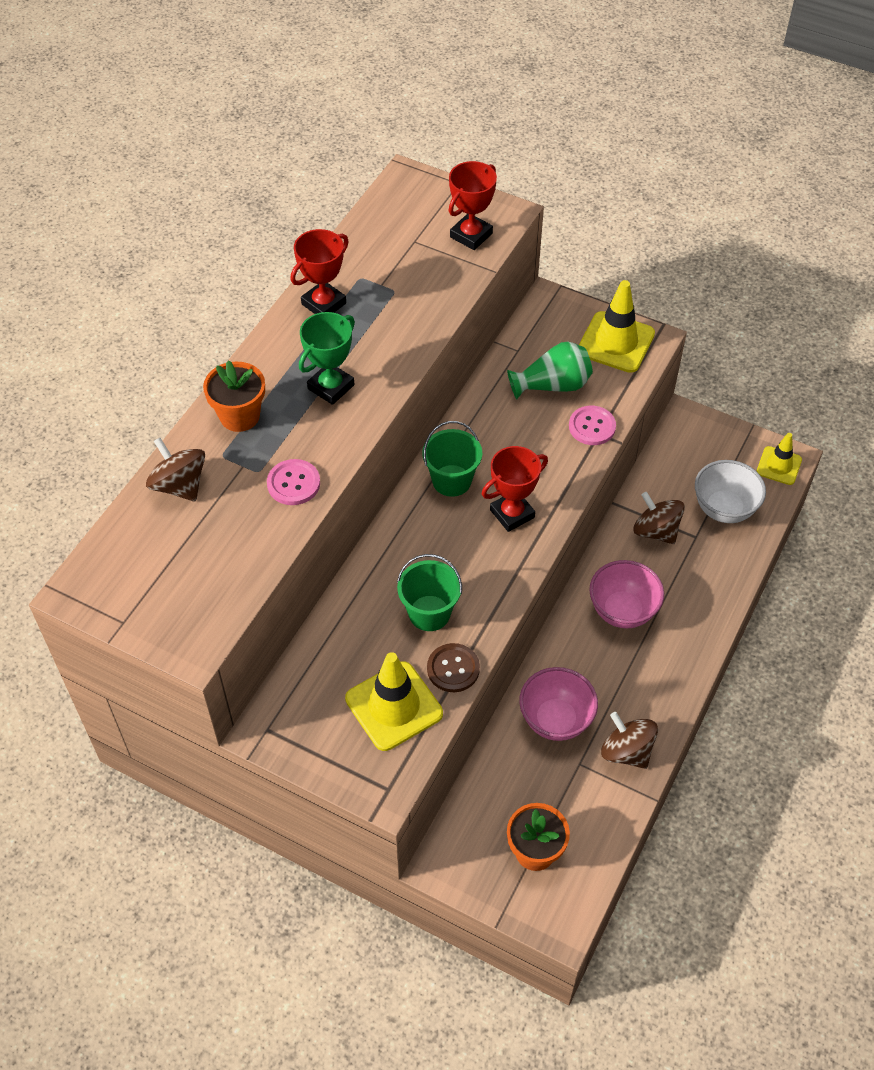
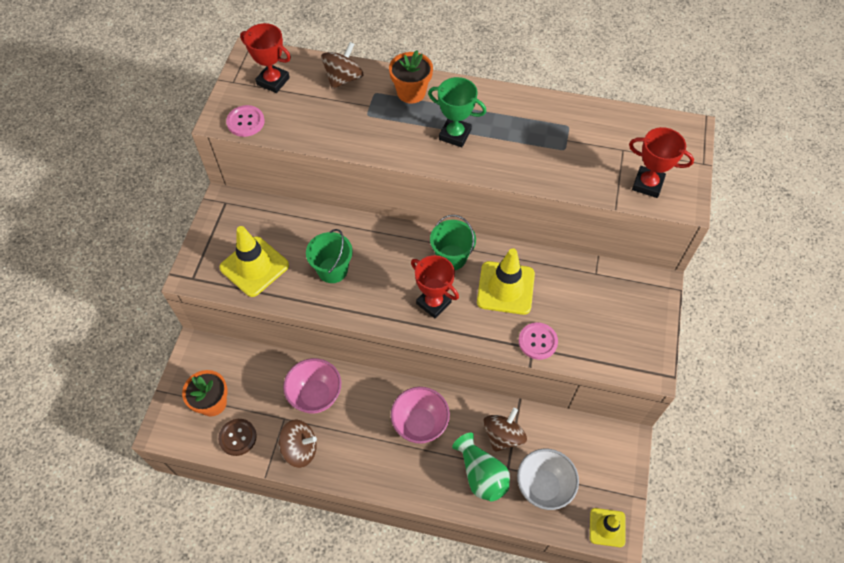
camera: 75 degrees right, 5 degrees up
(293, 483) = (362, 136): pink button -> pink button (245, 122)
(324, 304) = (532, 111): red trophy -> red trophy (273, 81)
(453, 669) = (290, 294): brown button -> brown button (237, 437)
(552, 385) = (569, 305): green vase -> green vase (481, 475)
(616, 342) = (635, 343): yellow traffic cone -> yellow traffic cone (505, 288)
(626, 751) = (300, 449): brown spinning top -> brown spinning top turned 60 degrees clockwise

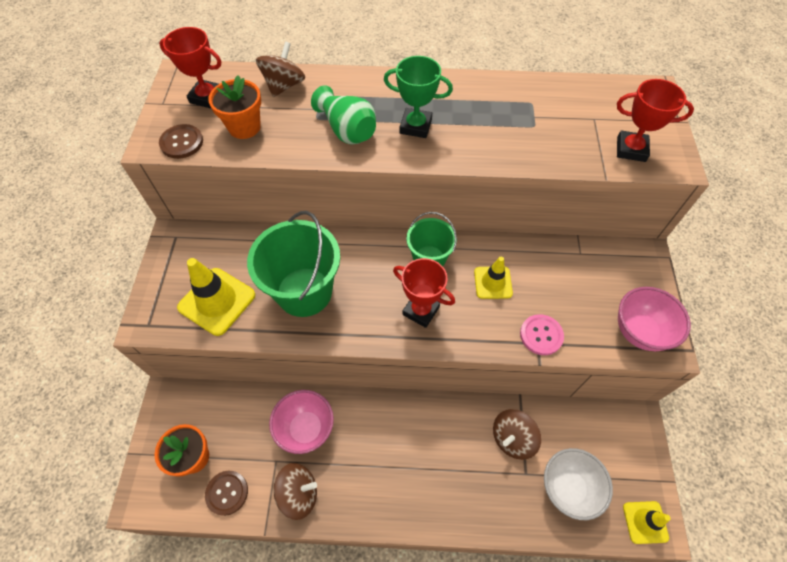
camera: 10 degrees left, 0 degrees up
(245, 122) = (182, 142): pink button -> brown button
(332, 270) = (304, 292): green bucket -> green bucket, size x1.68
(411, 92) = (359, 90): orange flower pot -> orange flower pot (244, 127)
(420, 424) = (423, 441): pink bowl -> pink bowl (639, 331)
(481, 475) = (500, 486): green vase -> green vase (347, 130)
(503, 436) = (512, 438): brown spinning top -> brown spinning top turned 150 degrees counterclockwise
(505, 288) = (493, 282): yellow traffic cone -> yellow traffic cone, size x0.62

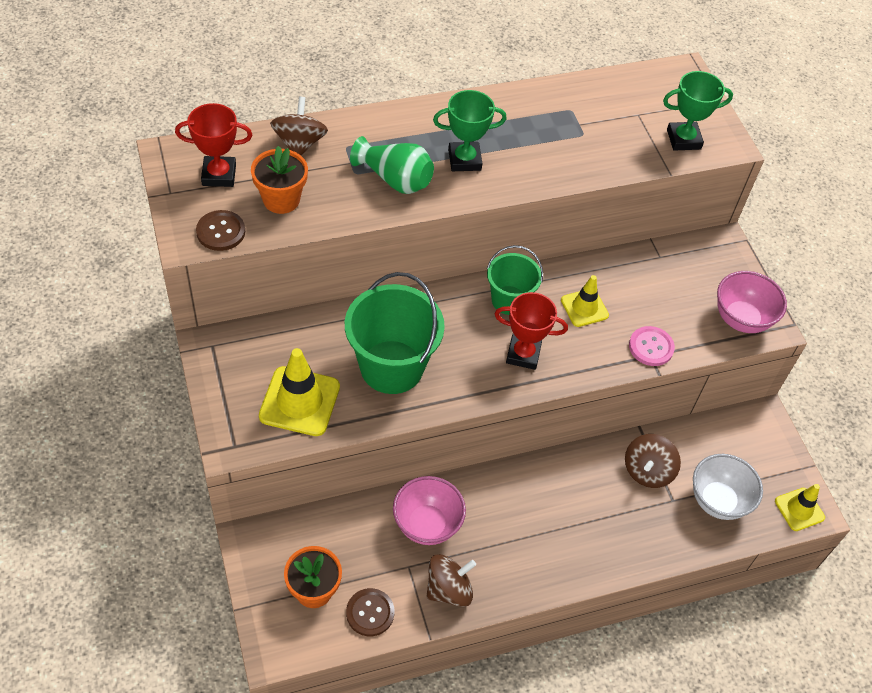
camera: 25 degrees left, 5 degrees down
(631, 149) = (683, 139): red trophy -> green trophy

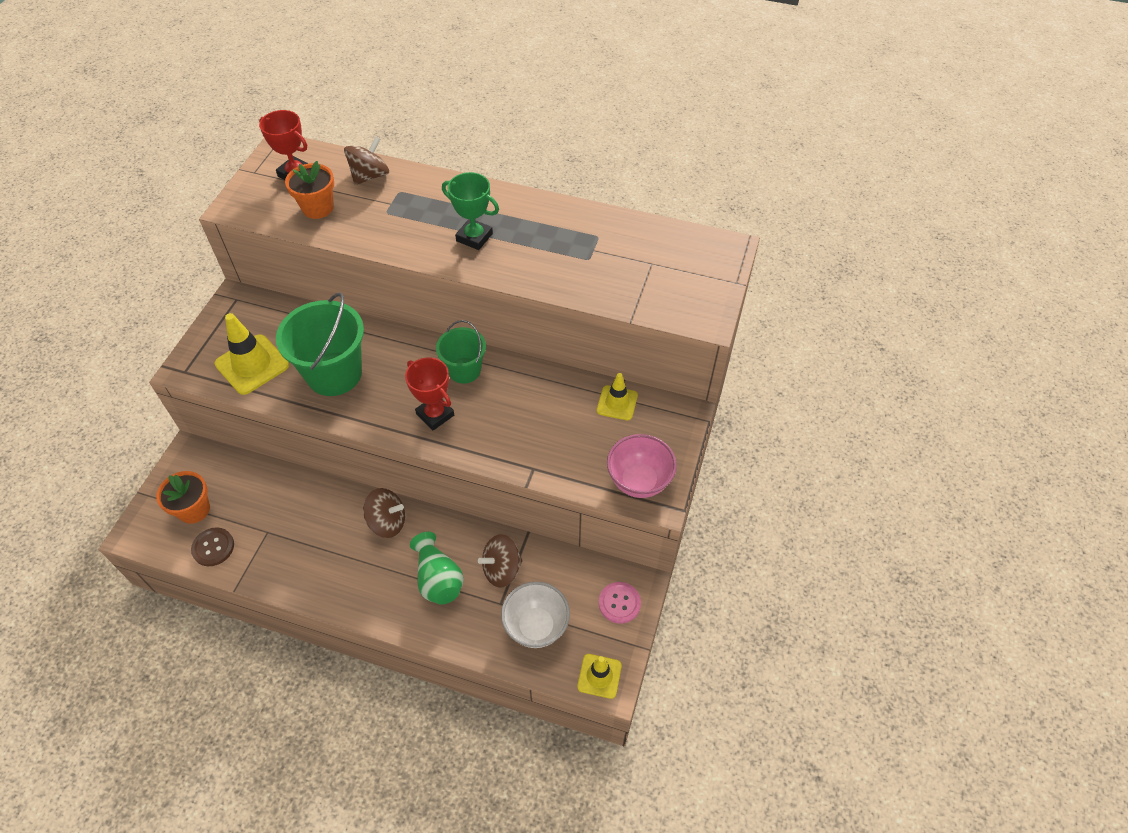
camera: 40 degrees right, 0 degrees up
(221, 232) = (257, 211): brown button -> none
(395, 179) = (409, 229): green vase -> green vase (438, 579)
(427, 525) = (306, 511): pink bowl -> none
(448, 589) = (277, 565): brown spinning top -> brown spinning top (387, 522)
(584, 308) = (516, 405): yellow traffic cone -> yellow traffic cone (617, 403)
(651, 347) = (540, 462): pink button -> pink button (619, 603)
(683, 139) = (671, 299): green trophy -> none

